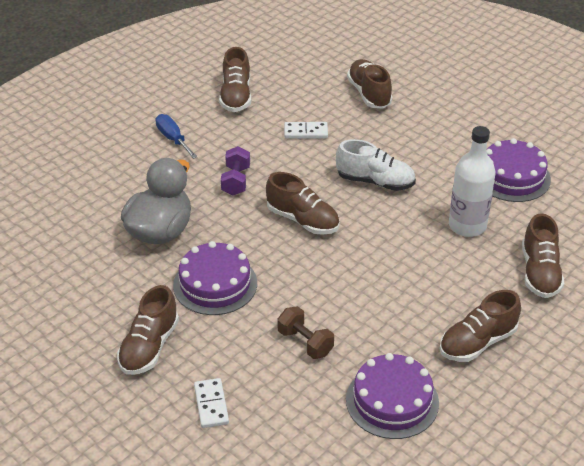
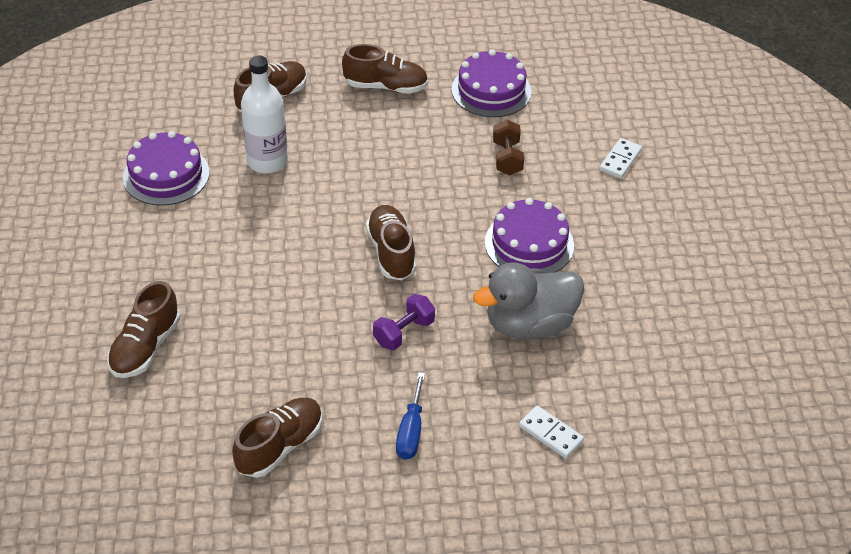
camera: 140 degrees left, 5 degrees up
(149, 347) = (631, 227): brown shoe -> none
(306, 132) = (270, 344): white domino -> white domino (550, 434)
(375, 181) = (282, 246): white shoe -> none

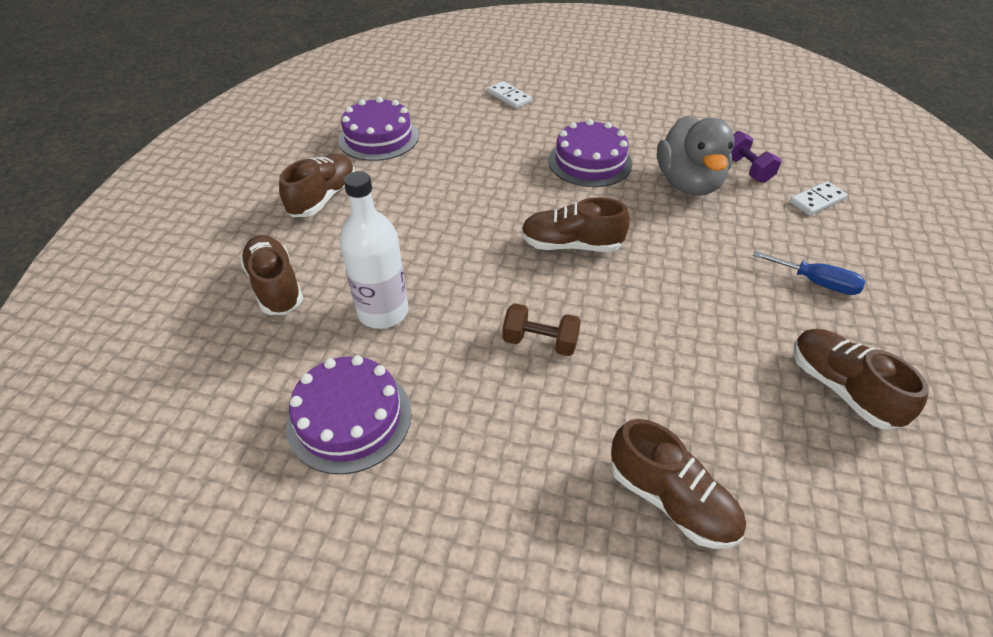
camera: 70 degrees left, 0 degrees up
(404, 332) = (685, 260): purple dumbbell -> purple dumbbell (746, 169)
(507, 158) = (475, 149): brown dumbbell -> brown dumbbell (540, 342)

